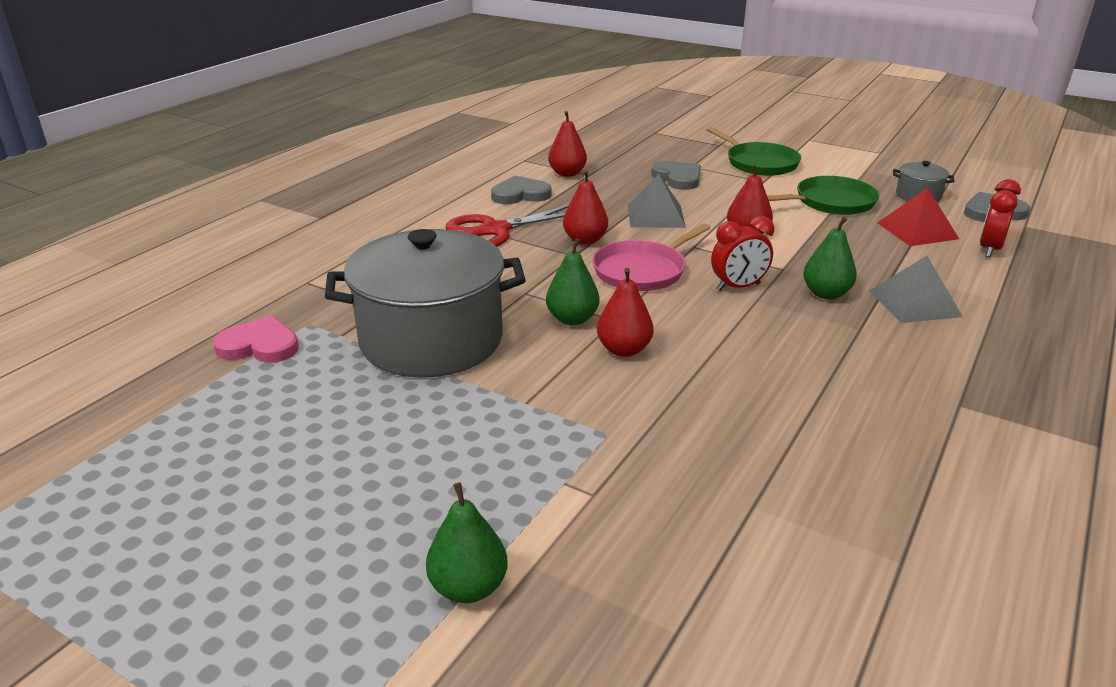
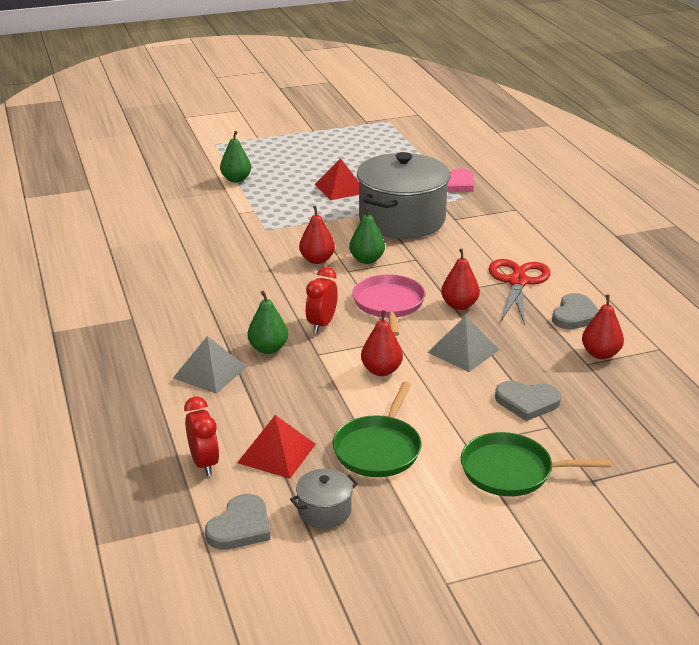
camera: 130 degrees right, 0 degrees up
(378, 437) = (340, 188): none -> red pyramid

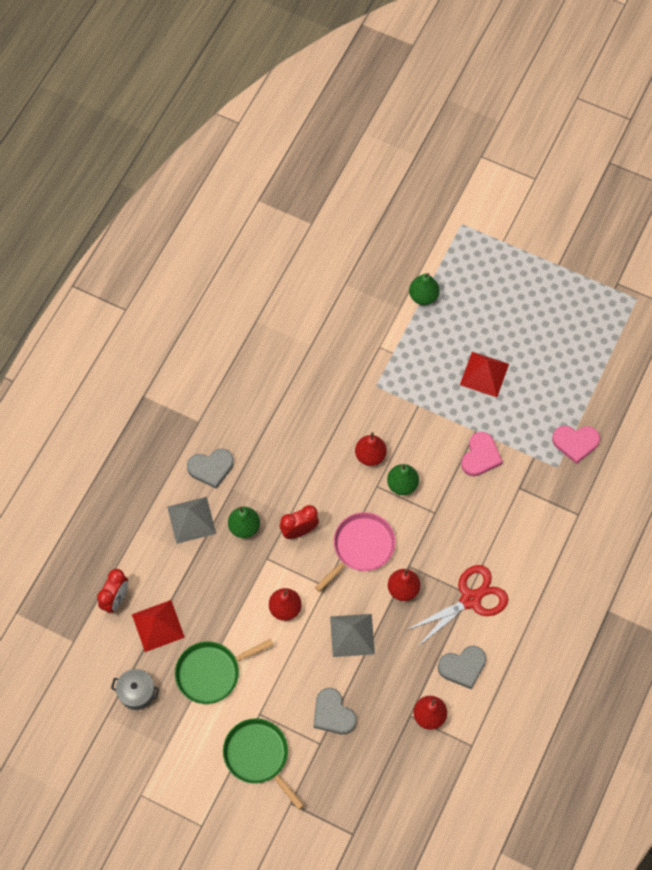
camera: 45 degrees right, 35 degrees up
(240, 527) = (88, 664): grey heart -> grey heart (211, 468)
(402, 220) = (480, 456): grey pot -> pink heart

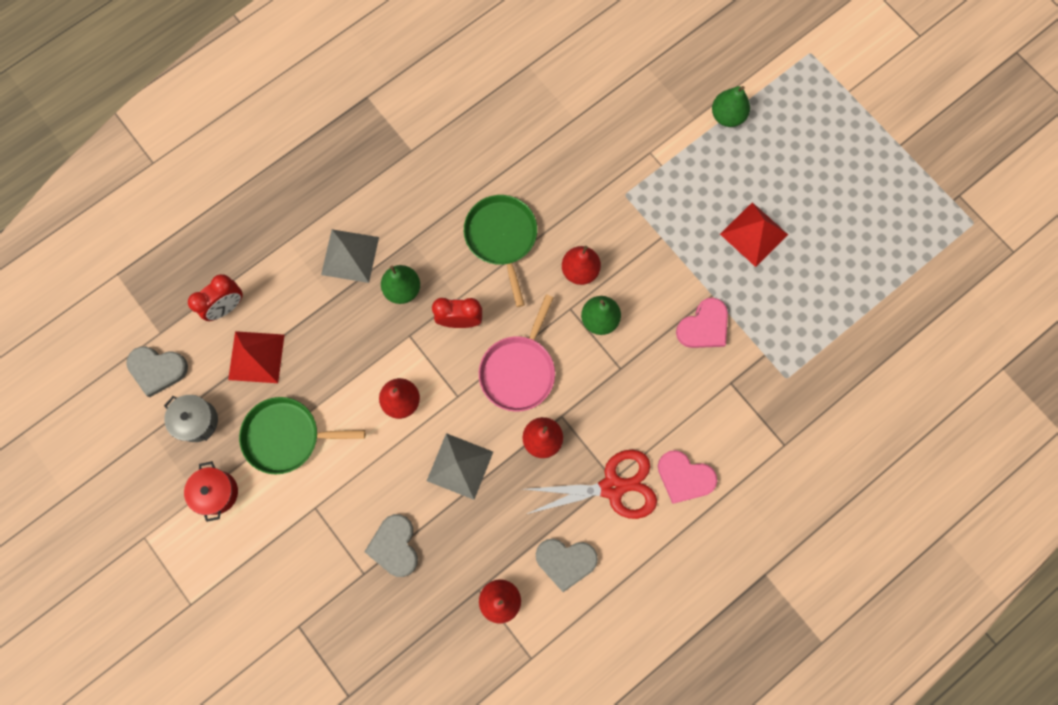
camera: 25 degrees right, 10 degrees up
(179, 737) = (216, 492): none -> red pot
(211, 468) = (399, 207): grey heart -> grey heart (157, 369)
(258, 756) = (290, 555): green pan -> green pan (502, 238)
(361, 547) = (519, 370): pink pan -> pink pan turned 135 degrees clockwise
(575, 443) = (821, 359): pink heart -> pink heart (684, 477)

